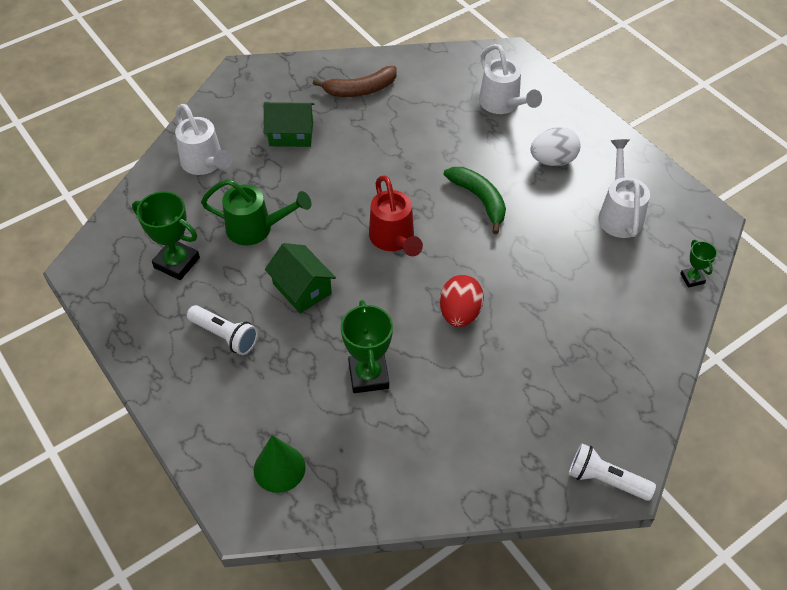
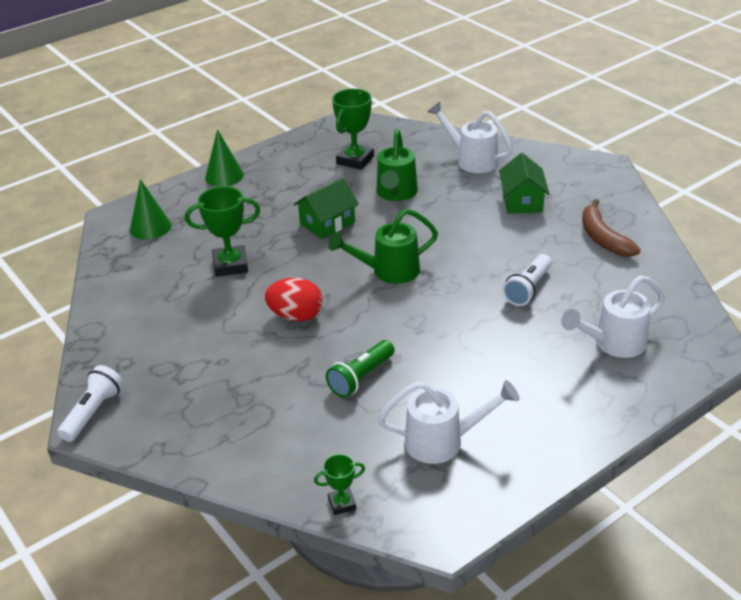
camera: 90 degrees right, 15 degrees down
(177, 395) = (224, 176): none -> green cone
(205, 164) = (471, 160): white watering can -> white watering can turned 75 degrees clockwise
(225, 336) = (278, 190): white flashlight -> white flashlight (528, 289)
(394, 239) = (388, 271): red watering can -> green watering can
(479, 200) = (450, 327): green banana -> none
(547, 264) = (361, 377): none -> green flashlight
(553, 160) = (524, 385): white egg -> none

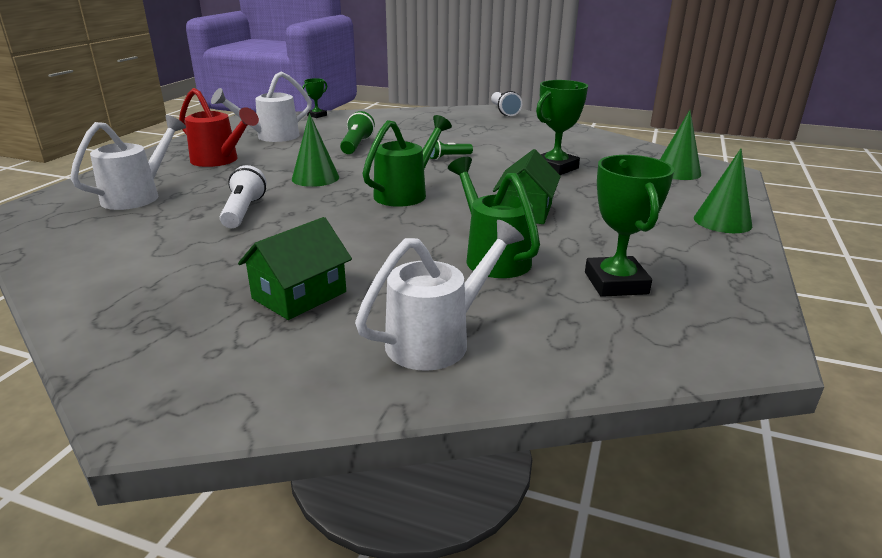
camera: 145 degrees right, 10 degrees down
(296, 316) = (448, 157): red egg -> green flashlight
(446, 321) = (315, 178): none -> green cone
(471, 160) = (438, 339): white watering can -> white watering can turned 45 degrees counterclockwise
(522, 201) = (299, 295): green house -> green house turned 75 degrees clockwise
(525, 393) = (219, 161): none -> red watering can
(603, 238) = (152, 278): brown banana -> none

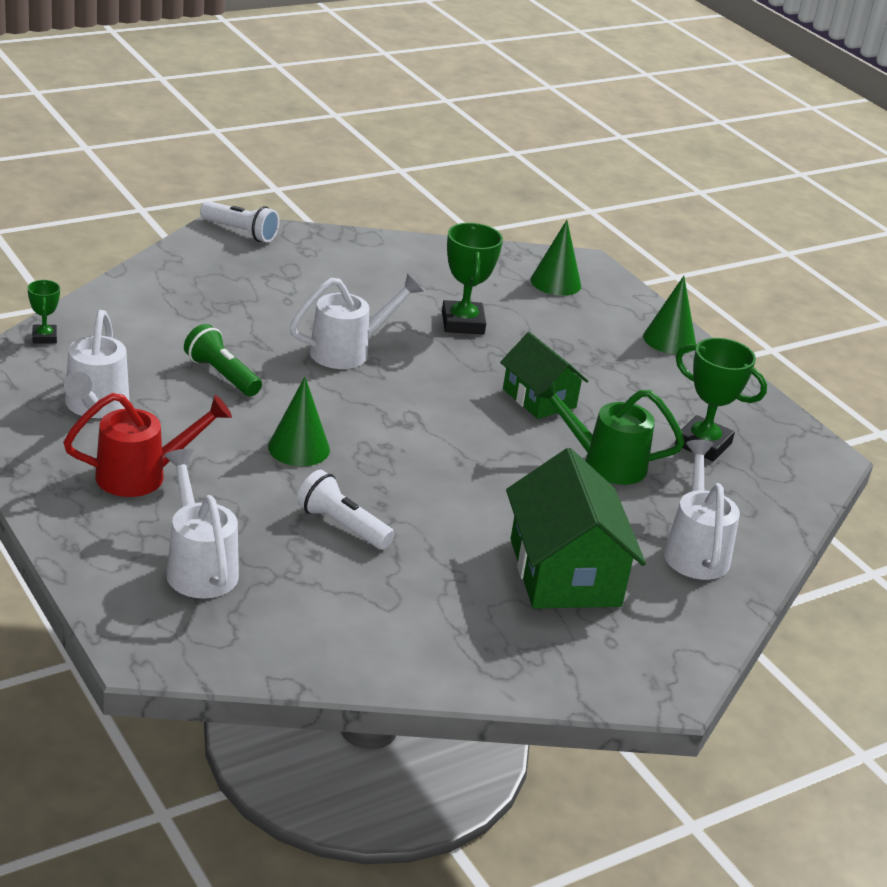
camera: 55 degrees left, 5 degrees up
(299, 295) = (565, 572): green house -> green house, size x1.60
(406, 193) = (417, 426): green watering can -> none
(448, 157) = (348, 351): green flashlight -> white watering can

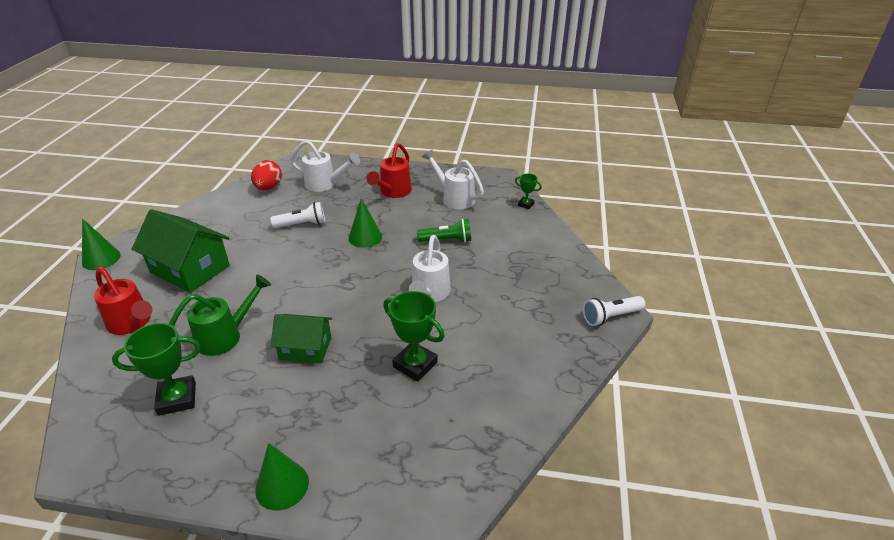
camera: 135 degrees right, 5 degrees up
(287, 632) = (268, 188): none -> red egg
(555, 282) = (423, 467): green cone -> green cone (101, 259)
(695, 550) = (132, 323): white watering can -> red watering can

